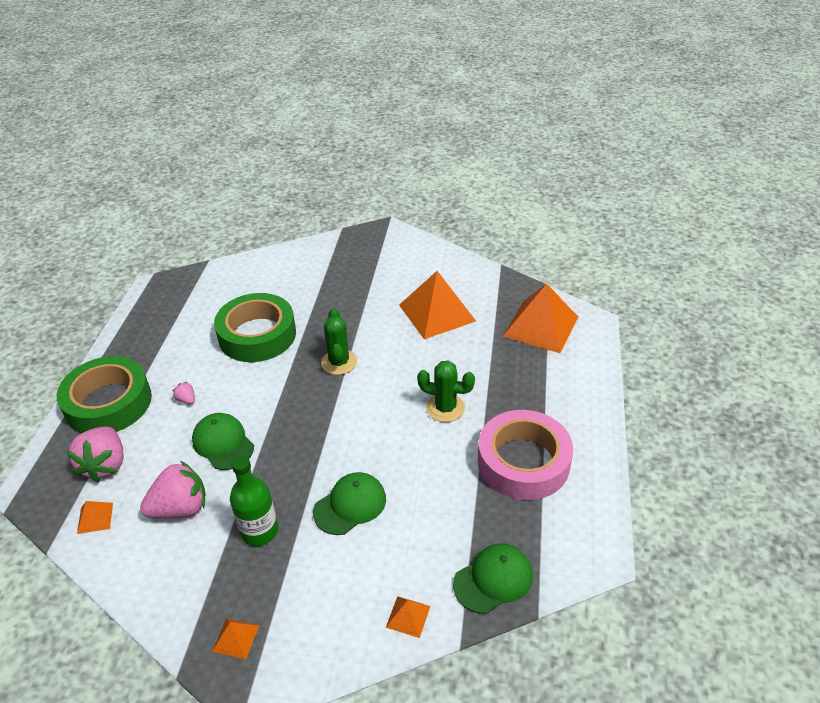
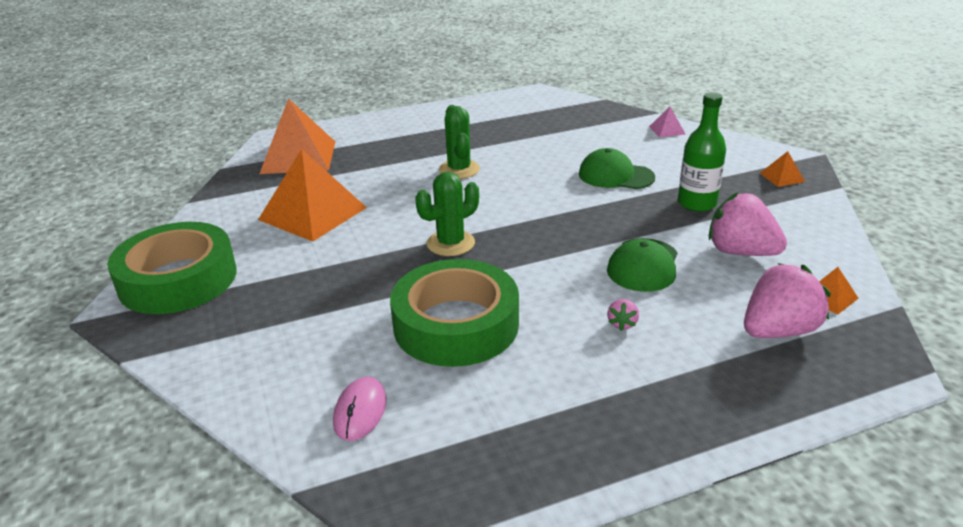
camera: 120 degrees left, 10 degrees down
(108, 403) = (709, 392): green tape -> green tape (178, 279)
(231, 286) = (360, 411): none -> pink mouse
(408, 616) = (667, 130): orange pyramid -> pink pyramid
(493, 579) = (600, 114): green cap -> none
(523, 462) = (485, 127): pink tape -> none

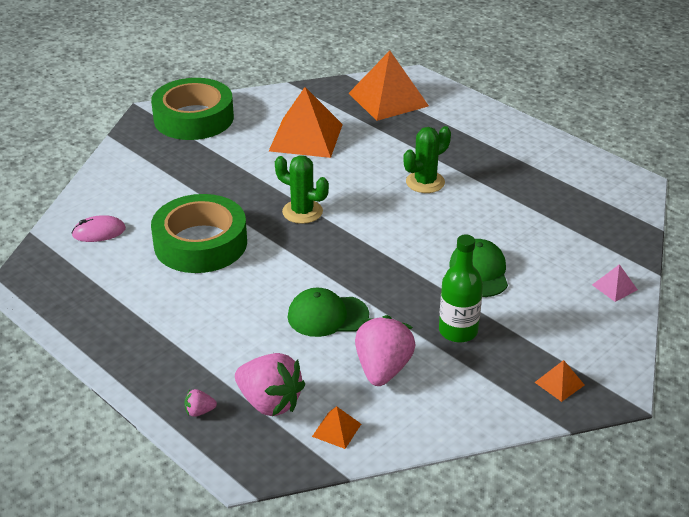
camera: 65 degrees right, 5 degrees up
(622, 324) = (239, 319): pink strawberry -> pink strawberry (199, 411)

